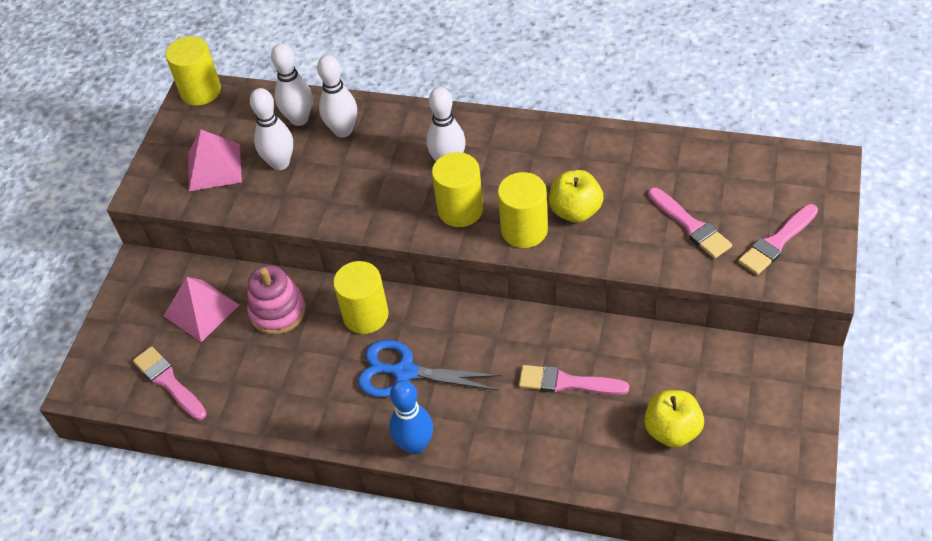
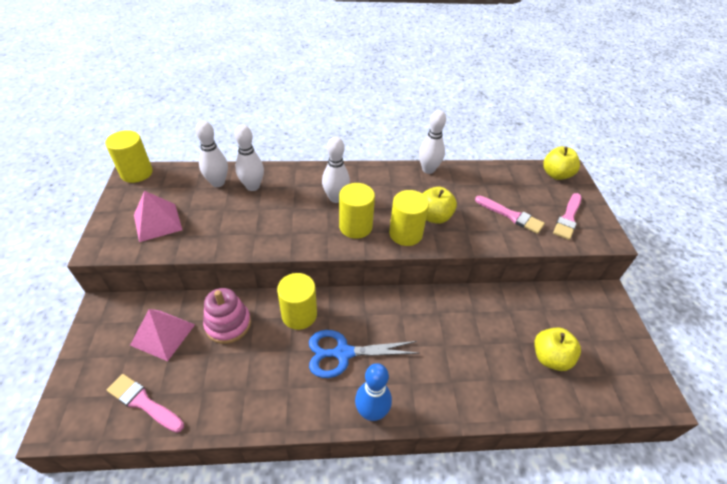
camera: 25 degrees left, 5 degrees down
(280, 163) = (210, 213): white bowling pin -> white bowling pin (428, 170)
(567, 383) = (464, 337): pink brush -> none
(801, 168) = (556, 174): none -> yellow apple

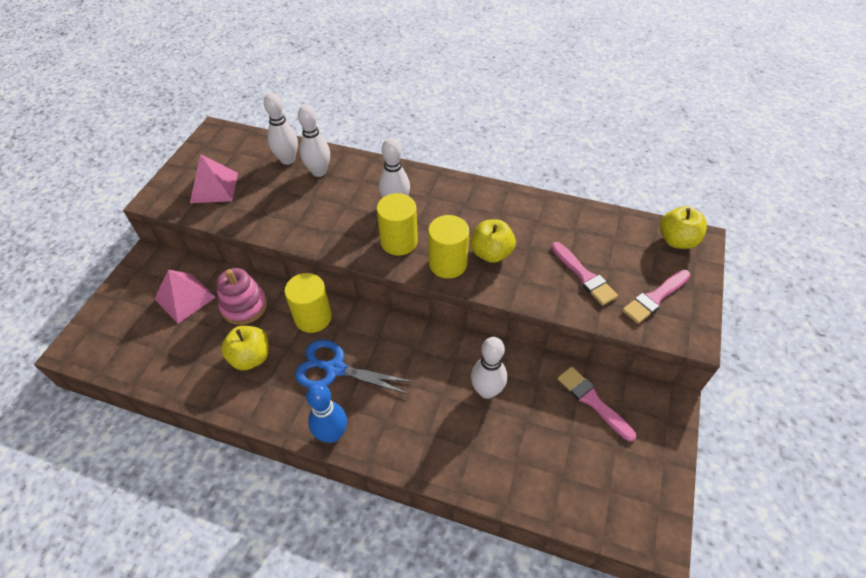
camera: 25 degrees right, 5 degrees up
(136, 173) = (219, 132): yellow cylinder -> none
(143, 402) = (143, 353): pink brush -> pink brush (592, 401)
(428, 170) = (518, 197): white bowling pin -> white bowling pin (487, 391)
(550, 358) = (552, 449): yellow apple -> yellow apple (251, 357)

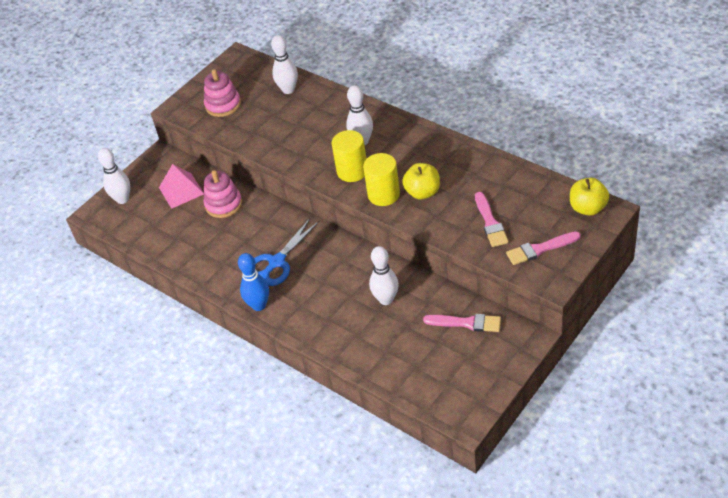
camera: 25 degrees right, 5 degrees down
(214, 187) = (223, 105): pink pyramid -> pink stacking toy
(251, 357) = (217, 242): yellow apple -> none
(313, 317) = (273, 222): yellow cylinder -> none
(319, 172) = (310, 104): white bowling pin -> white bowling pin (122, 199)
(335, 369) = (277, 262): blue scissors -> blue scissors turned 90 degrees counterclockwise
(592, 401) = (466, 323): pink brush -> pink brush turned 120 degrees clockwise

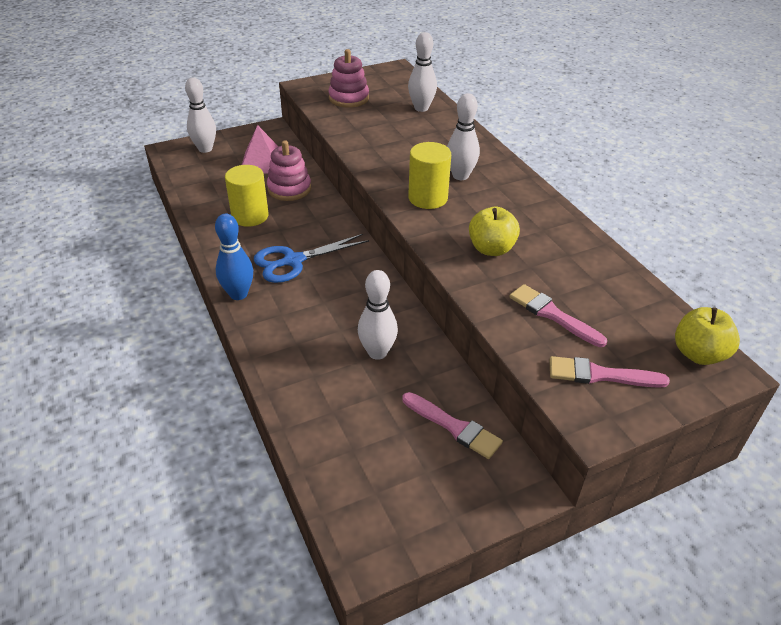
camera: 20 degrees right, 5 degrees down
(383, 195) = (444, 233): yellow cylinder -> yellow cylinder (250, 216)
(490, 222) = (552, 315): pink brush -> pink brush turned 120 degrees clockwise

